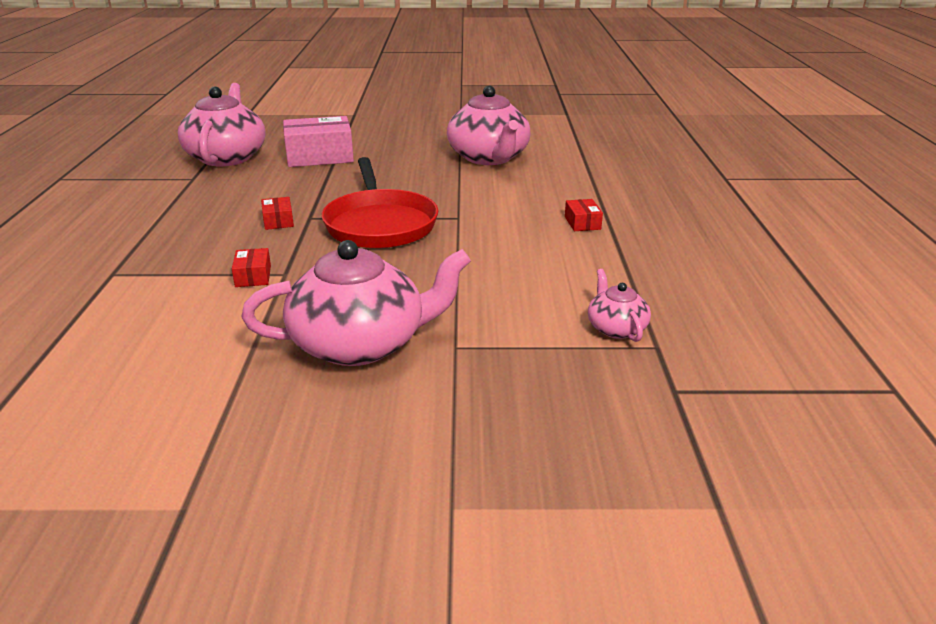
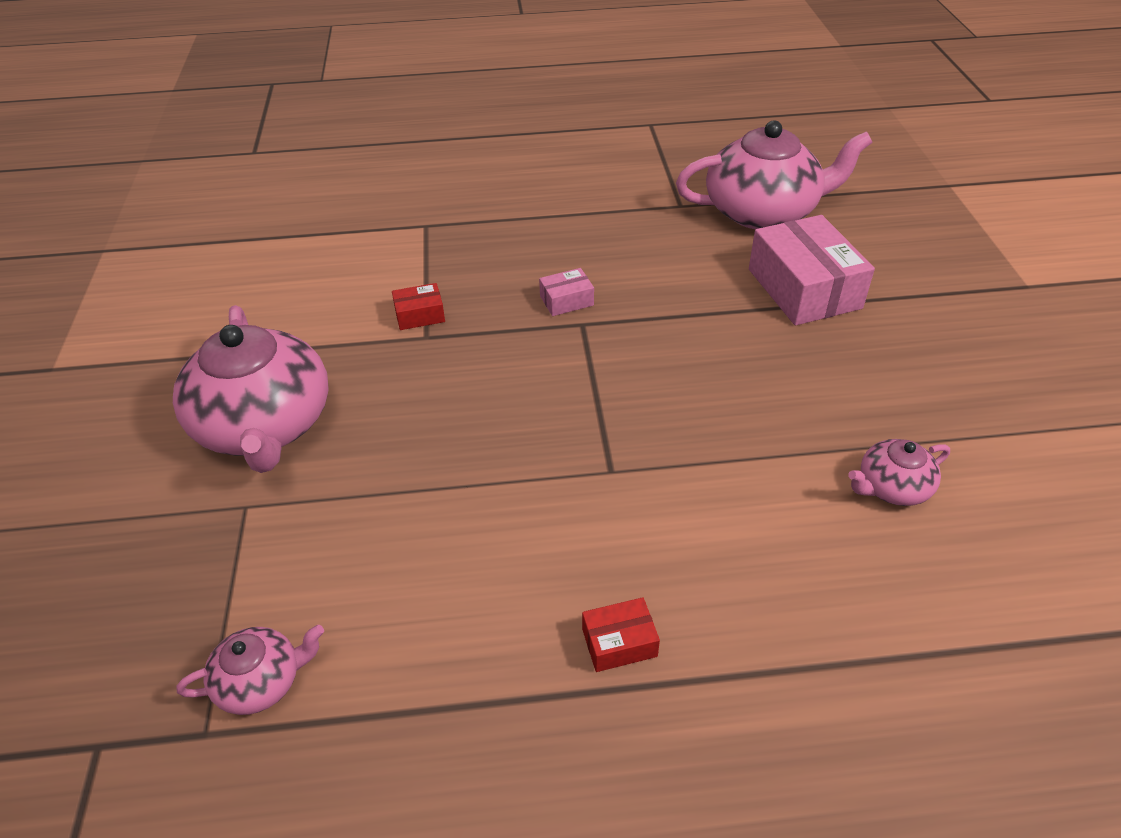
camera: 85 degrees right, 15 degrees up
(278, 221) = (566, 300): red box -> pink box
(380, 224) = (572, 391): red pan -> none
(489, 158) = (892, 487): pink teapot -> pink teapot, size x0.48

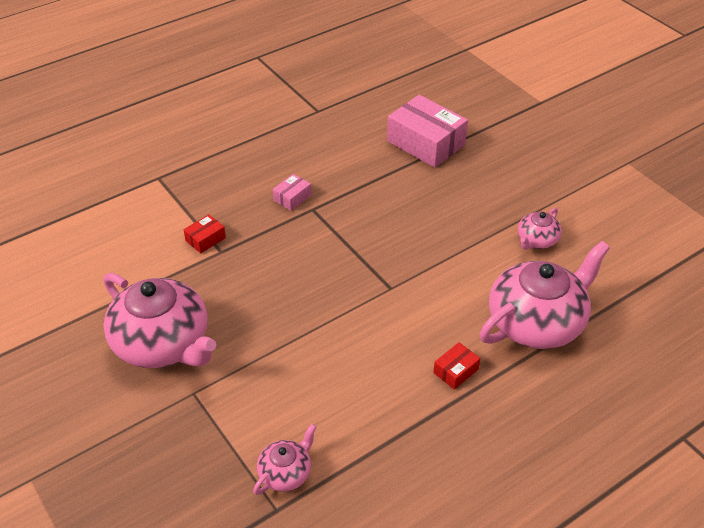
camera: 30 degrees left, 0 degrees up
(763, 211) = (371, 100): pink teapot -> pink teapot (537, 322)

